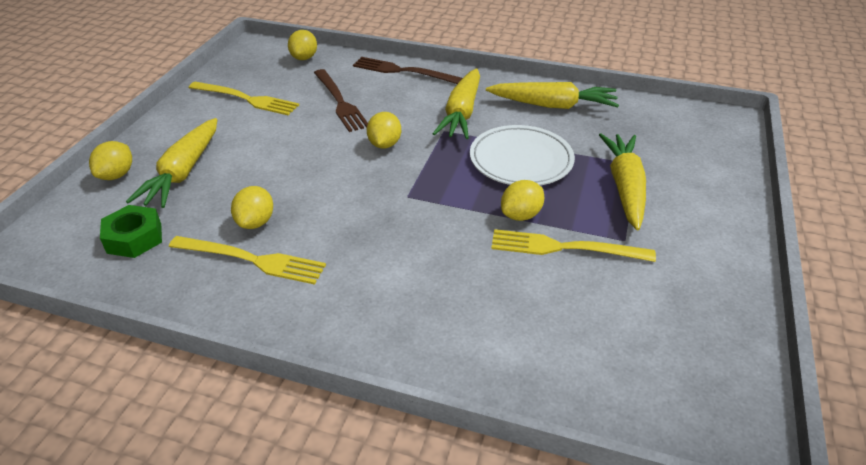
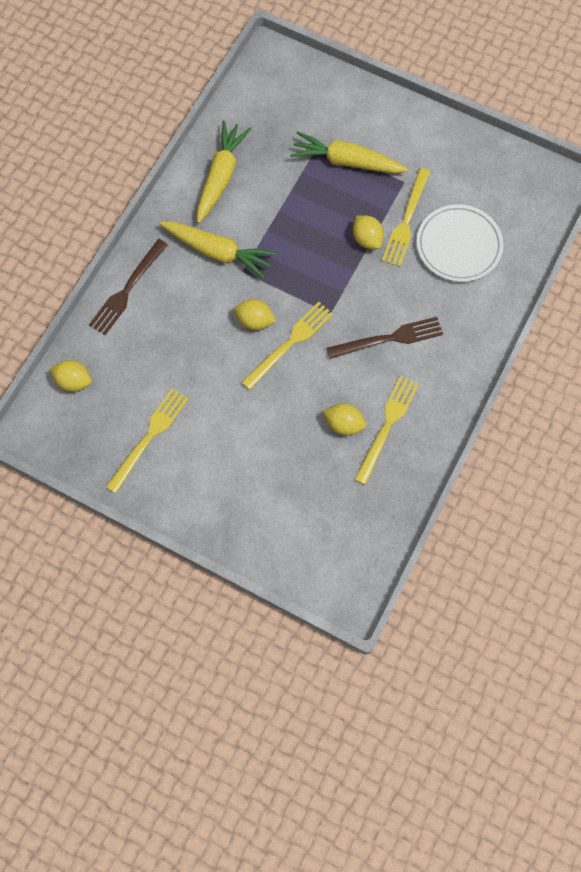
camera: 80 degrees left, 30 degrees up
(117, 175) = (259, 541): yellow lemon -> none
(134, 238) = (348, 513): green nut -> none
(183, 172) = (265, 485): yellow carrot -> none
(340, 102) = (175, 352): brown fork -> brown fork (389, 338)
(360, 170) = (290, 343): none -> yellow fork
(521, 160) = (298, 222): white plate -> white plate (458, 245)

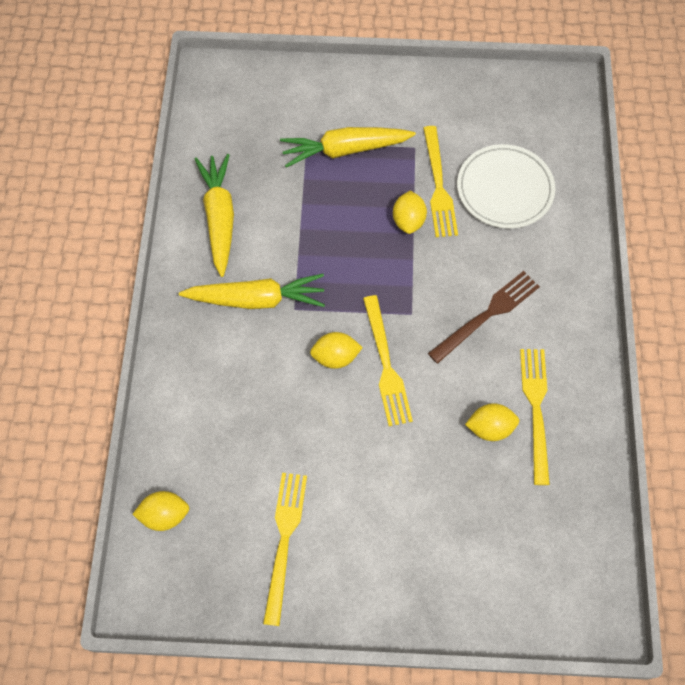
camera: 25 degrees left, 5 degrees down
(127, 290) = (176, 383): brown fork -> none
(290, 343) = (386, 365): yellow fork -> yellow fork turned 150 degrees clockwise
(367, 239) = (408, 221): yellow lemon -> yellow lemon turned 60 degrees clockwise

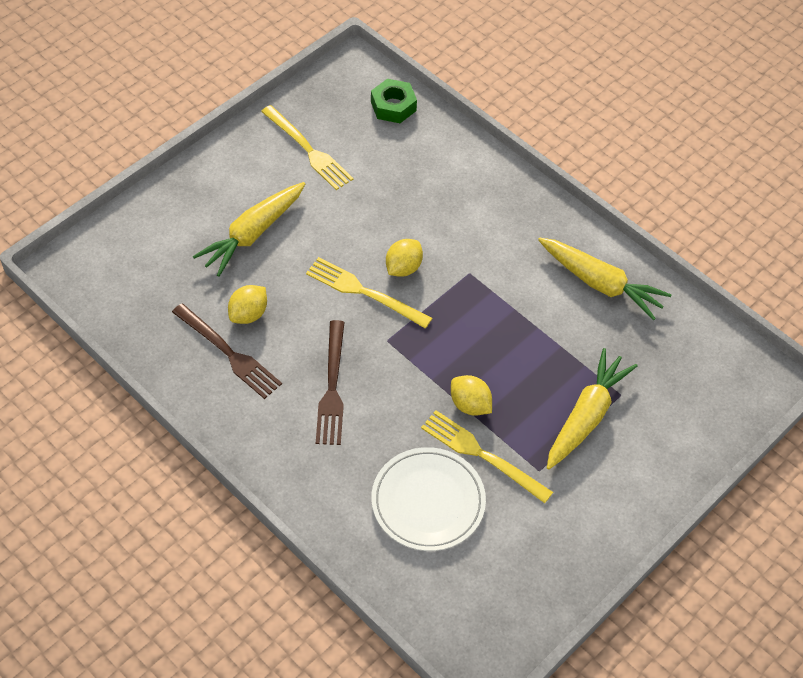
camera: 130 degrees right, 10 degrees down
(165, 515) = (393, 106): yellow lemon -> green nut
(256, 299) = (501, 256): yellow carrot -> yellow carrot (253, 234)
(536, 409) = (229, 353): yellow fork -> brown fork

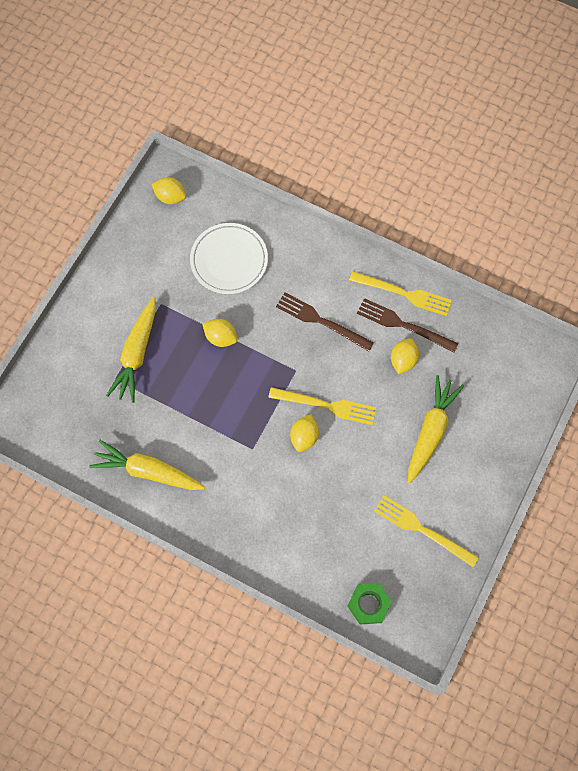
camera: 165 degrees right, 15 degrees up
(332, 388) = (321, 321): brown fork -> brown fork turned 45 degrees counterclockwise
(481, 454) = (203, 303): yellow fork -> yellow fork (404, 293)
(487, 622) = (170, 197): none -> yellow lemon

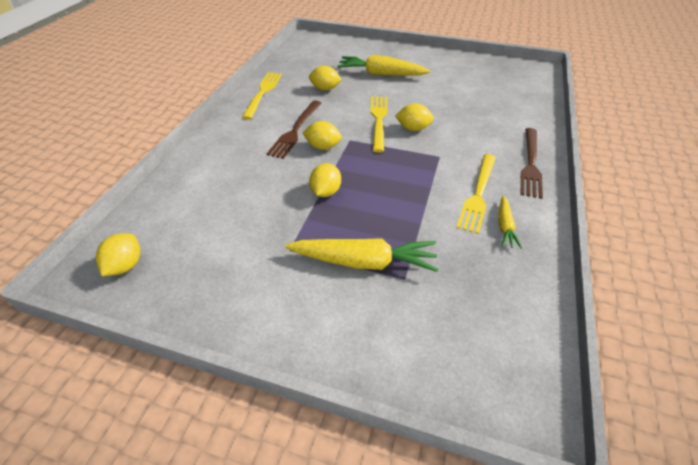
camera: 100 degrees left, 25 degrees down
(148, 471) = (504, 226): yellow carrot -> yellow carrot, size x0.53
(229, 260) = (227, 198): white plate -> none
(288, 343) = (323, 147): none -> yellow lemon
(368, 604) = (530, 88): green nut -> none
(403, 325) = (293, 91): brown fork -> brown fork (530, 164)
(422, 529) = (459, 72): yellow fork -> yellow fork (478, 194)

